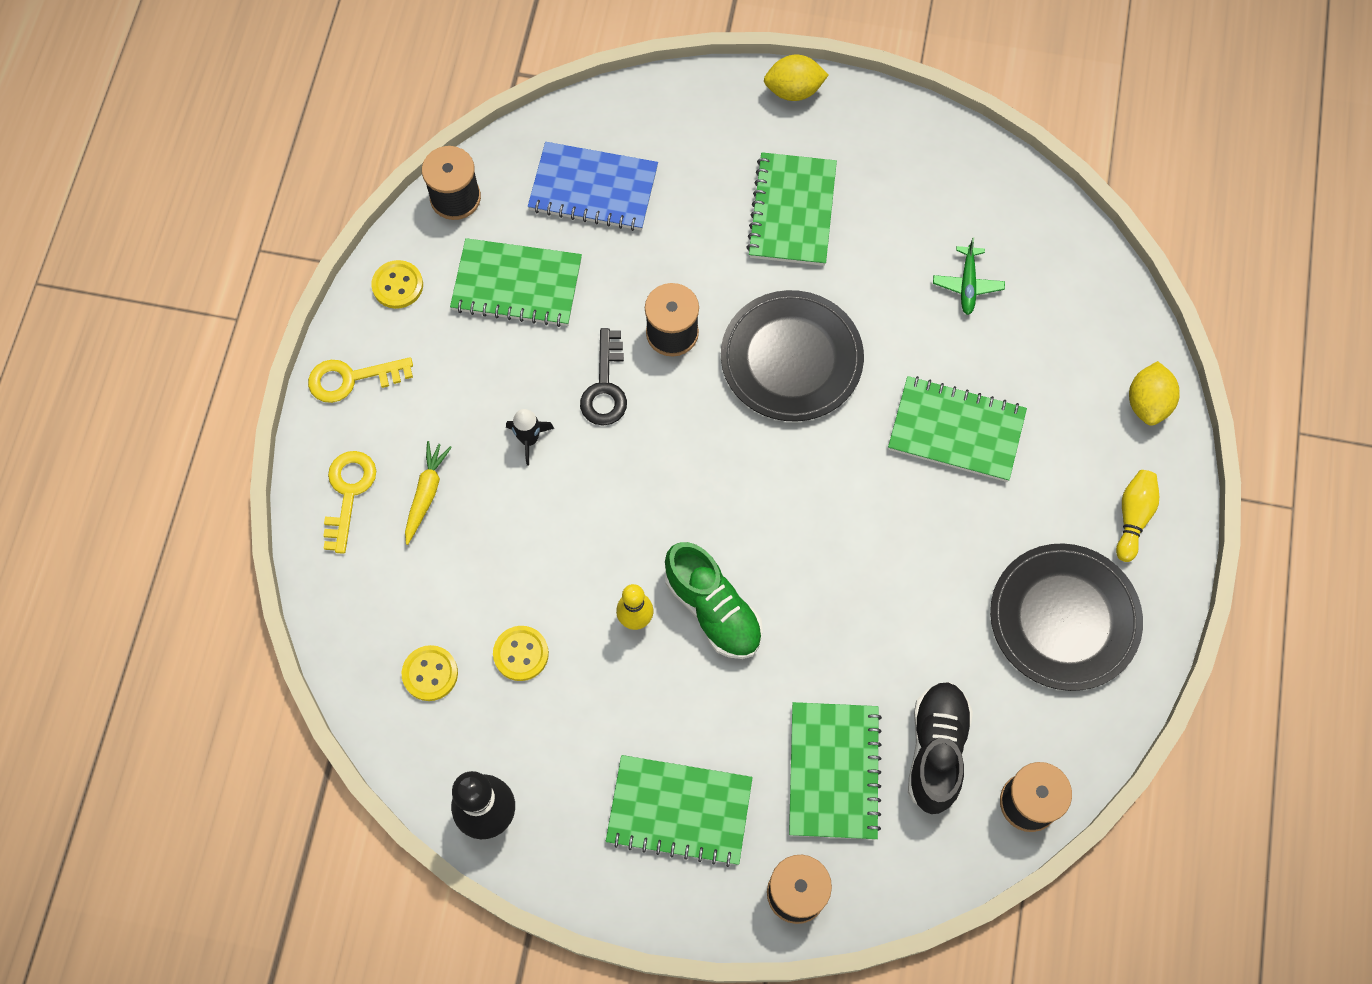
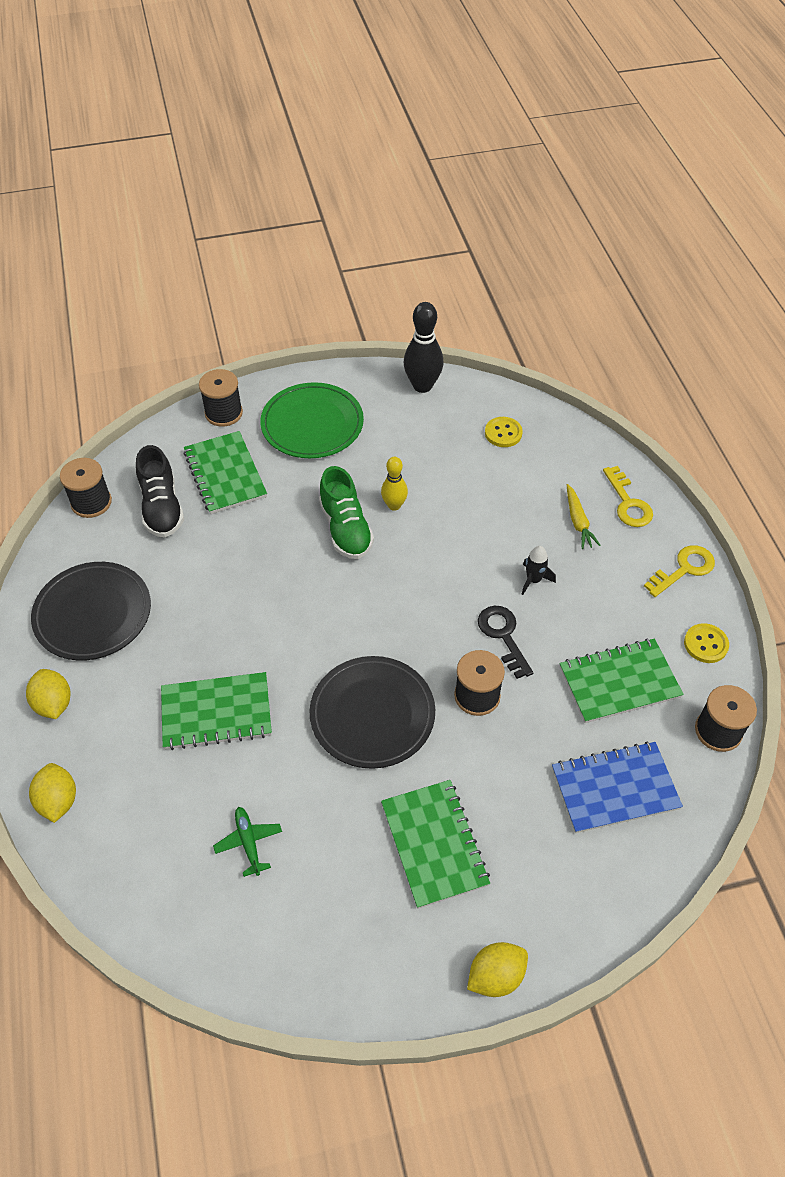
camera: 155 degrees right, 15 degrees down
(521, 654) = (455, 462): yellow button -> none
(679, 810) = (312, 424): green notebook -> green plate
(713, 609) = (345, 529): green shoe -> green shoe turned 135 degrees counterclockwise
(1133, 517) = (53, 703): yellow bowling pin -> yellow lemon

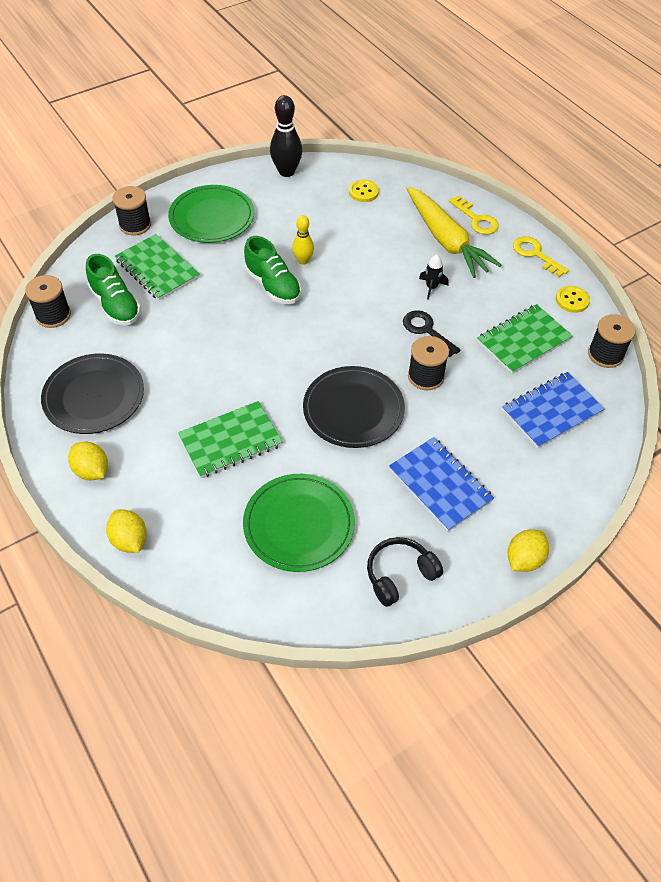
camera: 20 degrees left, 0 degrees up
(162, 507) = (115, 305): black shoe -> green shoe
(248, 842) = (299, 525): green plane -> green plate
(337, 945) = (399, 575): none -> black headphones
(434, 844) = (440, 485): green notebook -> blue notebook
(578, 522) = (446, 240): yellow carrot -> yellow carrot, size x2.18
(684, 569) = (535, 254): yellow key -> yellow key turned 75 degrees counterclockwise

